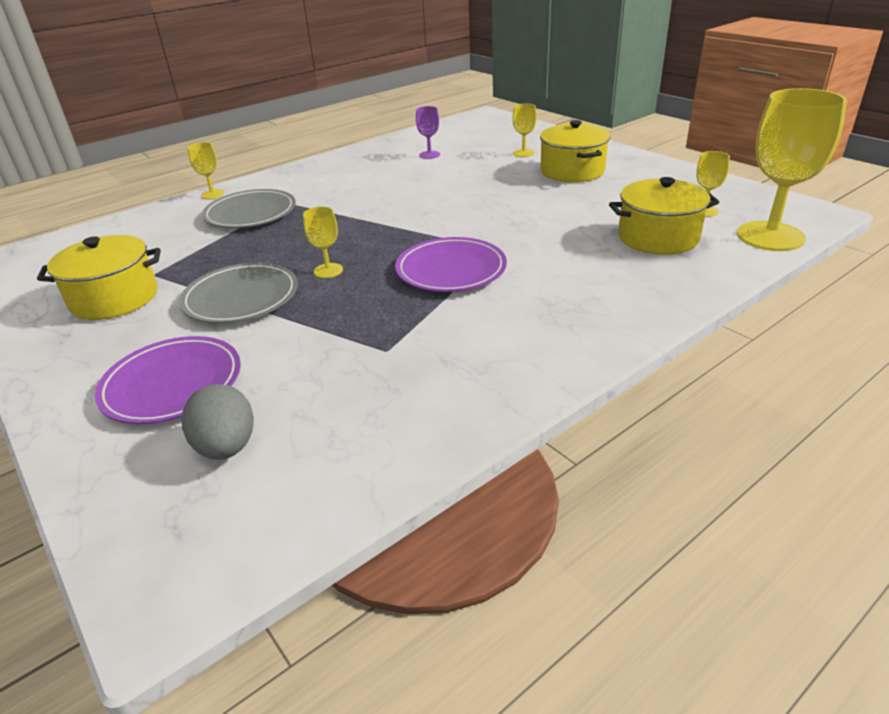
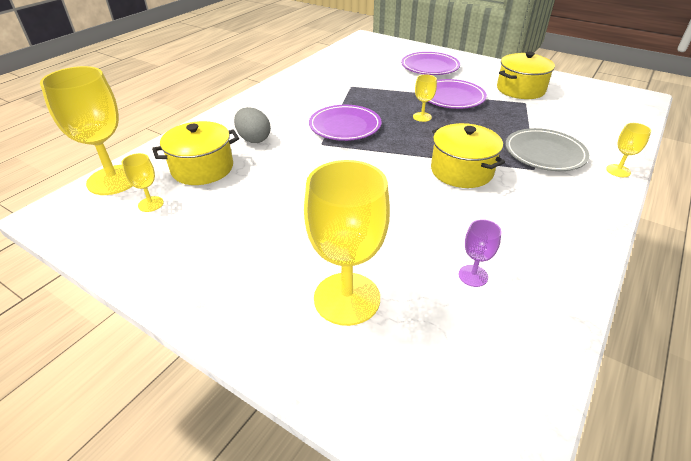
camera: 160 degrees right, 5 degrees up
(227, 447) = (384, 57): grey egg -> grey egg (254, 139)
(241, 298) = (452, 97): grey plate -> purple plate
(523, 153) = (347, 298): yellow goblet -> yellow goblet, size x2.18
(572, 171) = (275, 258): yellow pot -> yellow pot (461, 171)

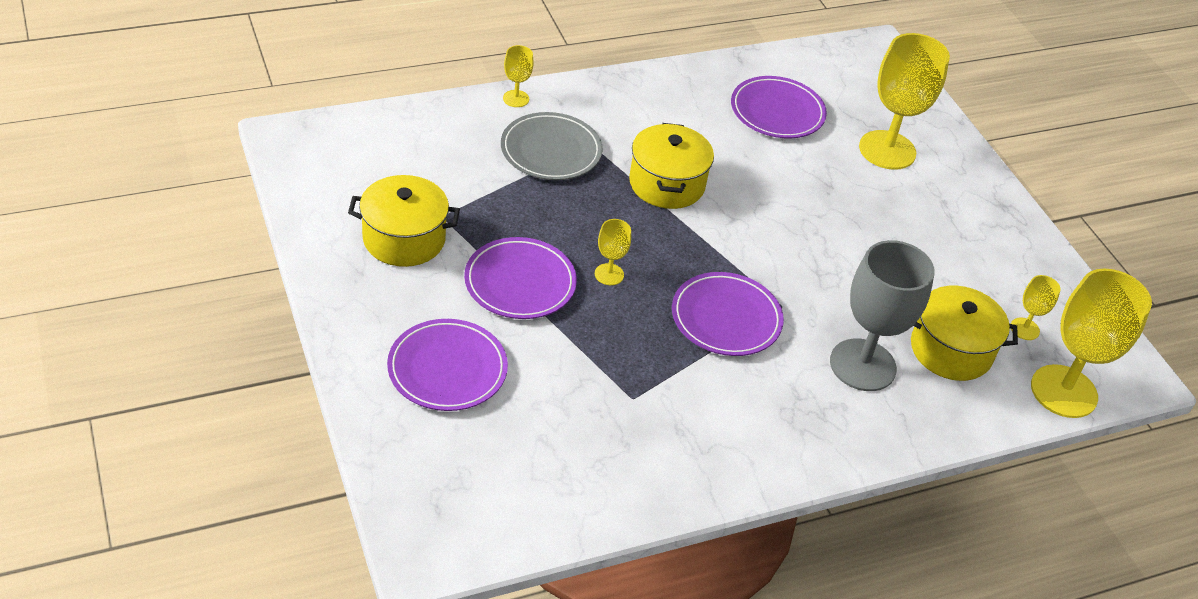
camera: 150 degrees left, 5 degrees up
(254, 139) = (862, 365): grey egg -> grey goblet
(473, 276) = (777, 112): purple goblet -> purple plate

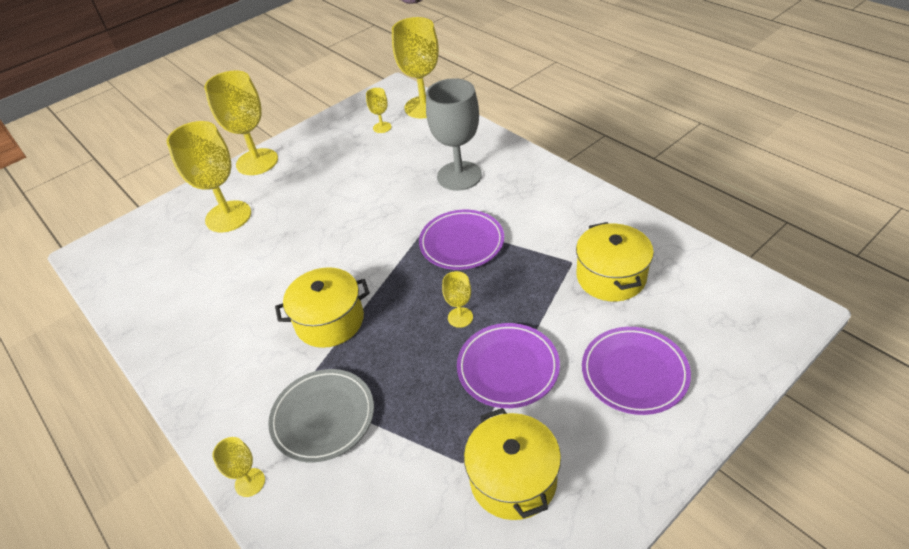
camera: 100 degrees left, 0 degrees up
(777, 112) = (201, 285): purple plate -> none
(951, 350) = (420, 148): yellow pot -> yellow pot (611, 277)
(993, 194) = (257, 162): none -> yellow goblet

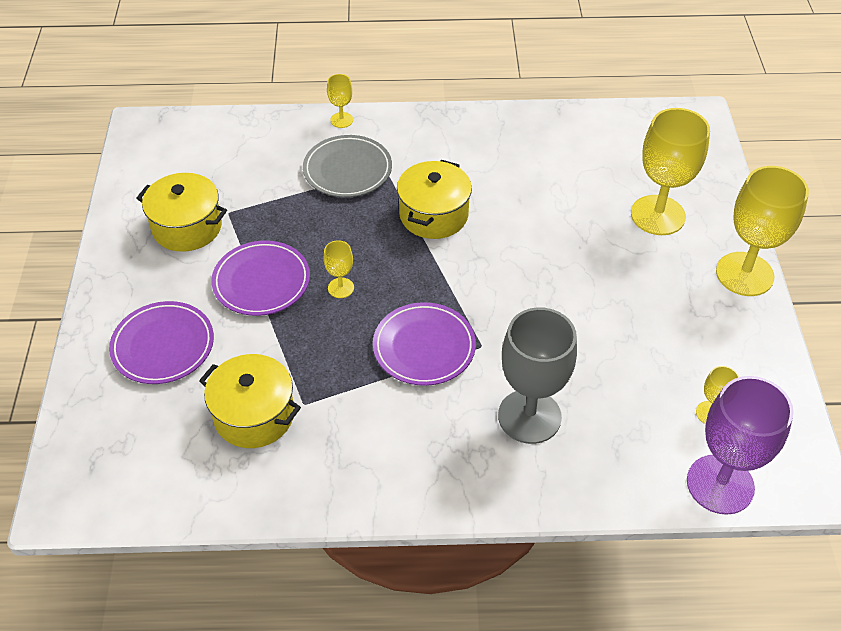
camera: 125 degrees right, 5 degrees up
(424, 107) = (720, 484): yellow goblet -> purple goblet

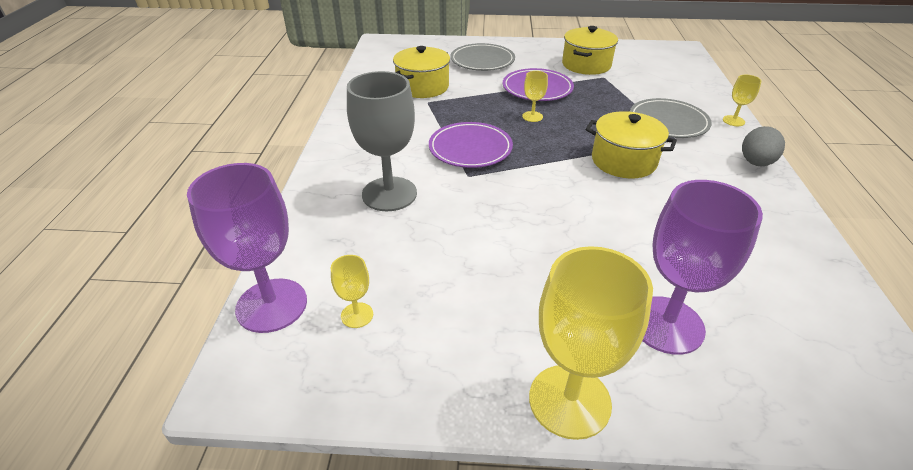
camera: 95 degrees right, 10 degrees down
(163, 346) = (482, 61): purple plate -> grey plate
(425, 122) = (755, 163): none -> grey egg
(658, 215) = (666, 325): yellow goblet -> purple goblet

